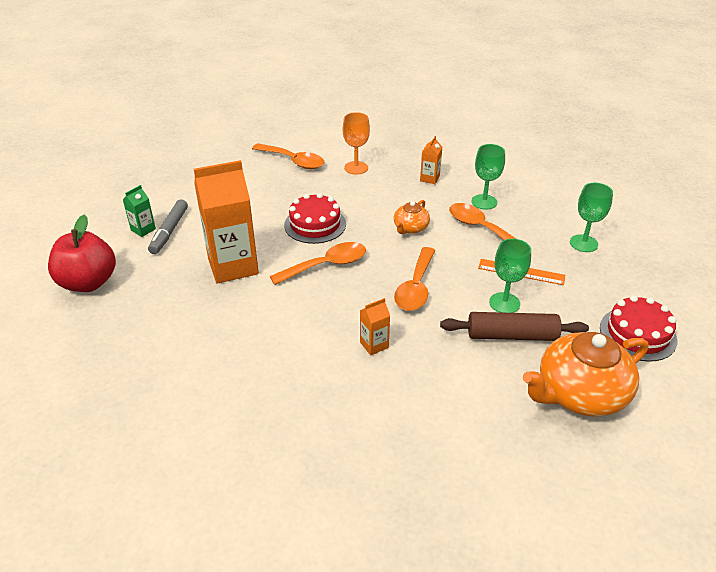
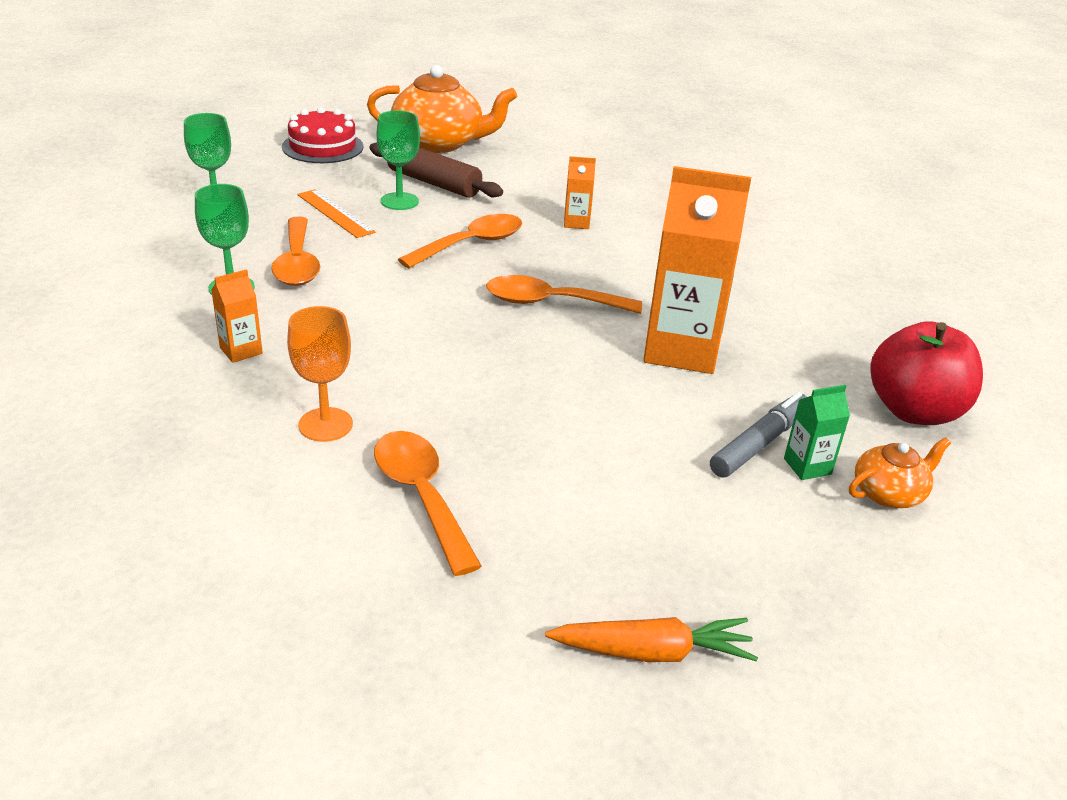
camera: 150 degrees left, 5 degrees down
(182, 152) = (652, 652): none -> orange carrot
(315, 224) = (511, 357): red cake -> none
(410, 228) = (384, 299): orange teapot -> orange teapot (889, 493)

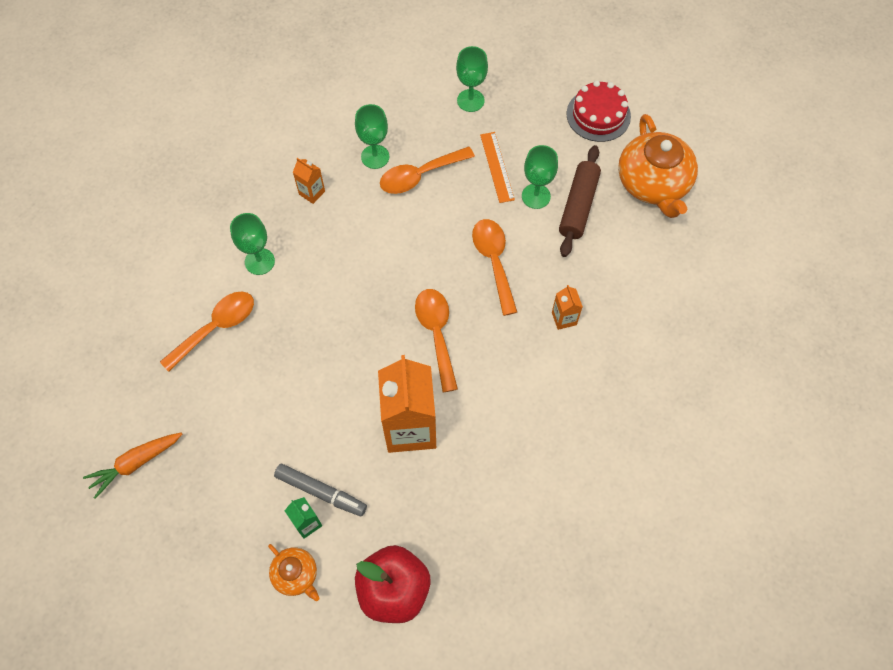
camera: 75 degrees right, 30 degrees up
(325, 424) = (259, 261): orange goblet -> green goblet
(335, 213) = (497, 167): orange ruler -> orange ruler turned 45 degrees counterclockwise
(471, 244) = (494, 261): orange spoon -> orange spoon turned 135 degrees counterclockwise
(652, 652) = (135, 463): orange carrot -> orange carrot turned 75 degrees clockwise

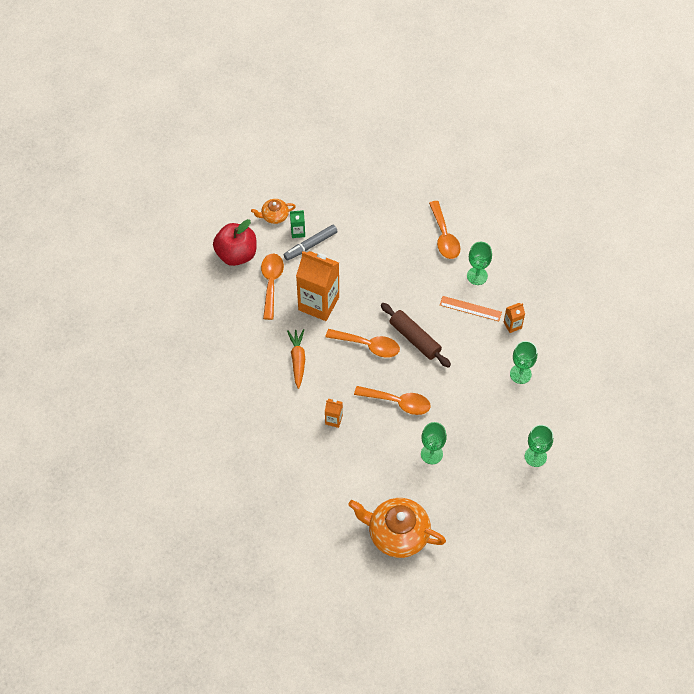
camera: 120 degrees right, 5 degrees down
(135, 463) = (383, 170): orange carrot -> orange carrot (297, 360)
(420, 175) = (489, 393): orange spoon -> orange spoon (271, 283)
(497, 167) = (469, 443): orange ruler -> orange ruler (470, 308)
(578, 206) = (408, 475): brown rolling pin -> brown rolling pin (415, 338)
(598, 115) = (475, 533): red cake -> none

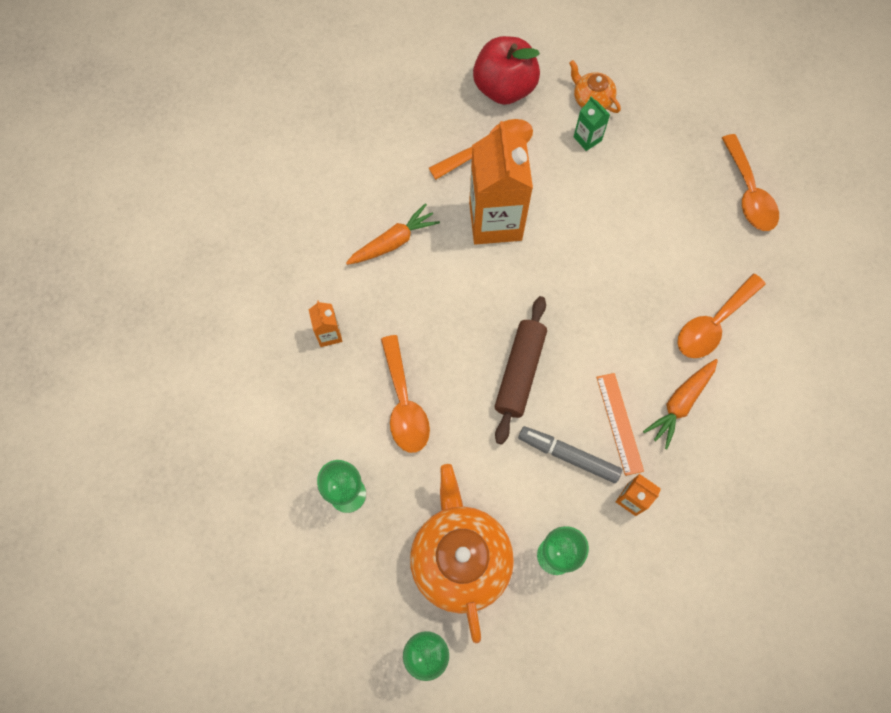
camera: 60 degrees right, 10 degrees up
(310, 245) = (577, 164): grey marker -> grey marker (568, 456)
(368, 345) = (470, 317): orange spoon -> orange spoon (748, 193)
(397, 534) = (195, 513): orange teapot -> orange teapot (460, 558)
(477, 276) = (680, 404): green goblet -> orange carrot

